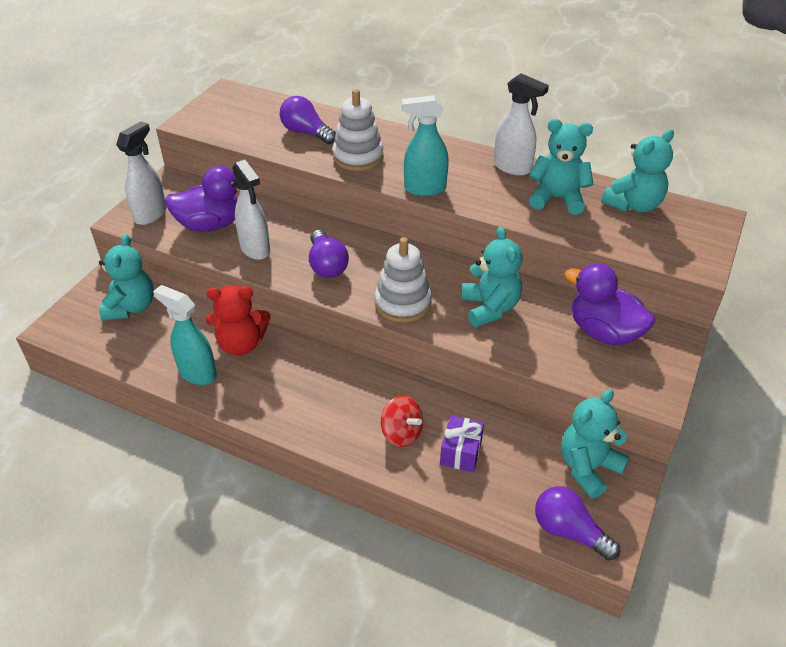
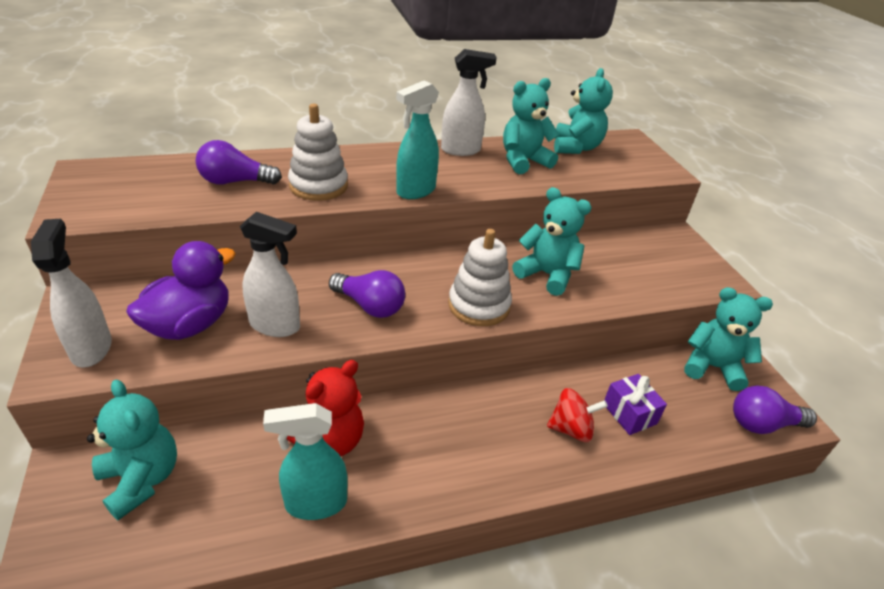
camera: 45 degrees left, 5 degrees down
(588, 468) = (712, 367): turquoise teddy bear -> turquoise teddy bear turned 105 degrees clockwise
(603, 332) = (638, 254): purple duck -> none

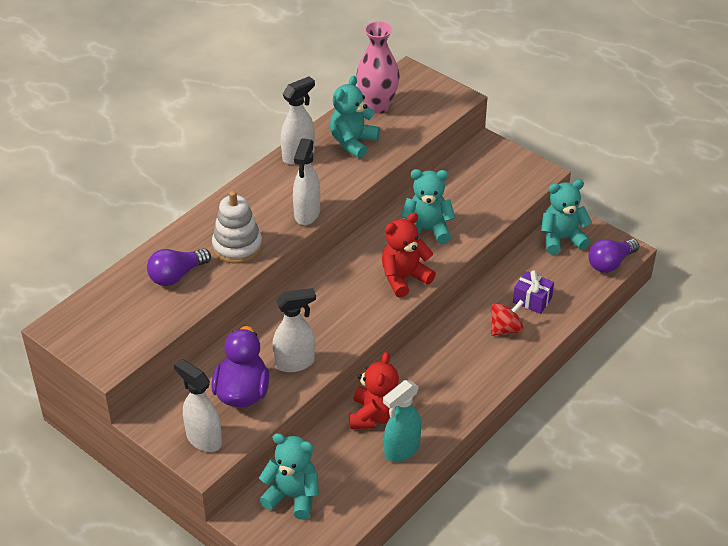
camera: 30 degrees left, 5 degrees up
(369, 306) = (337, 317): purple light bulb -> none
(415, 191) = (307, 214): turquoise spray bottle -> white spray bottle
(479, 305) = (404, 278): white stacking toy -> red teddy bear
(576, 147) = (377, 106): turquoise teddy bear -> pink vase

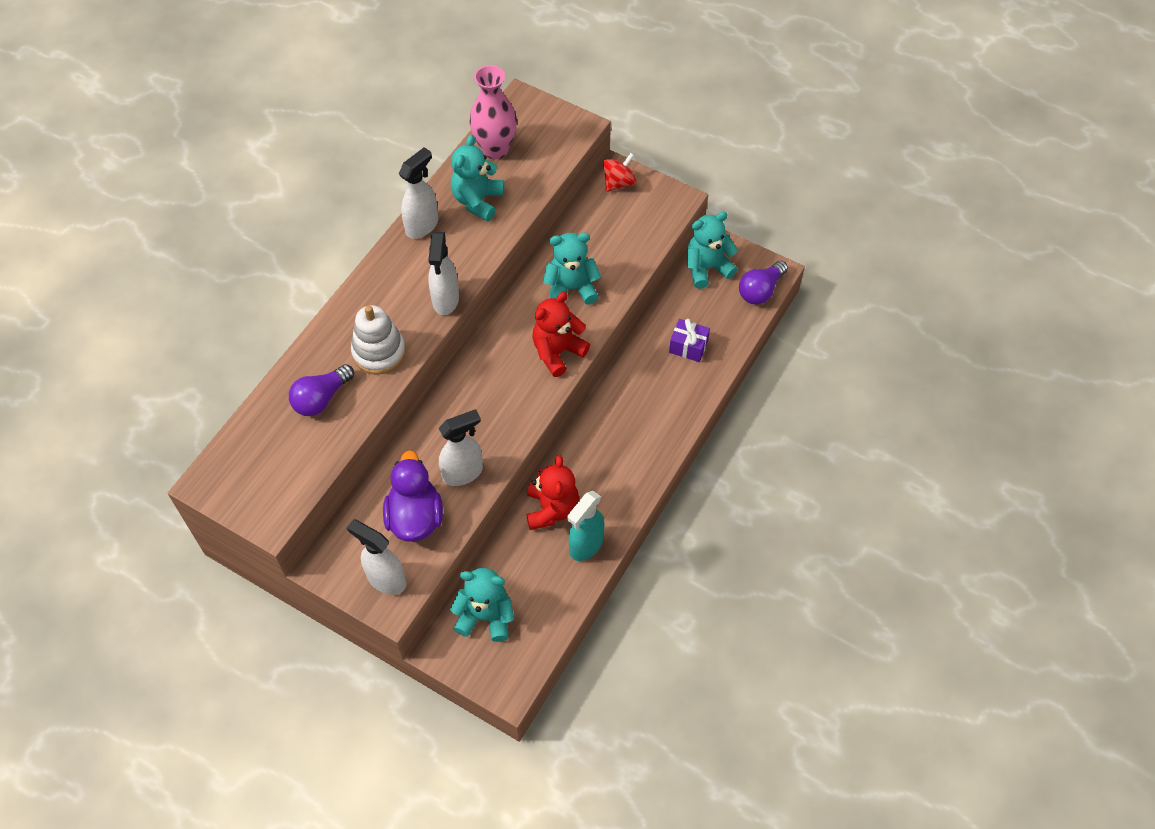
camera: 10 degrees left, 15 degrees up
(505, 329) = (667, 385): red spinning top -> red spinning top (619, 183)

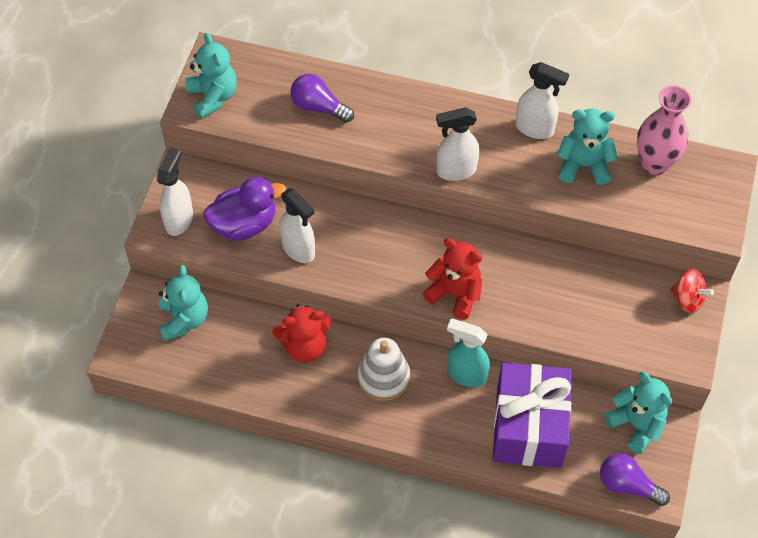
camera: 75 degrees right, 0 degrees up
(379, 352) = (380, 135): white stacking toy -> white stacking toy (383, 377)
(571, 288) = (534, 287): turquoise teddy bear -> turquoise teddy bear (213, 97)
(585, 545) = (274, 384): turquoise spray bottle -> turquoise spray bottle (466, 374)
(688, 347) = (528, 427): purple gift -> purple gift, size x2.31

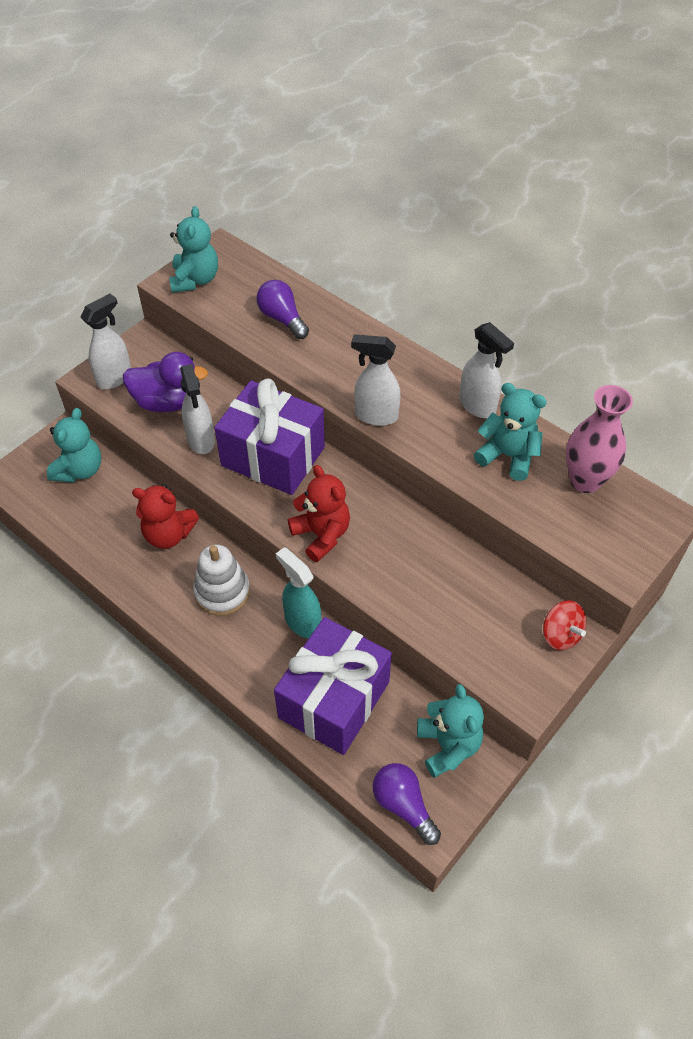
camera: 25 degrees right, 5 degrees down
(371, 239) = (273, 456): none -> purple gift

